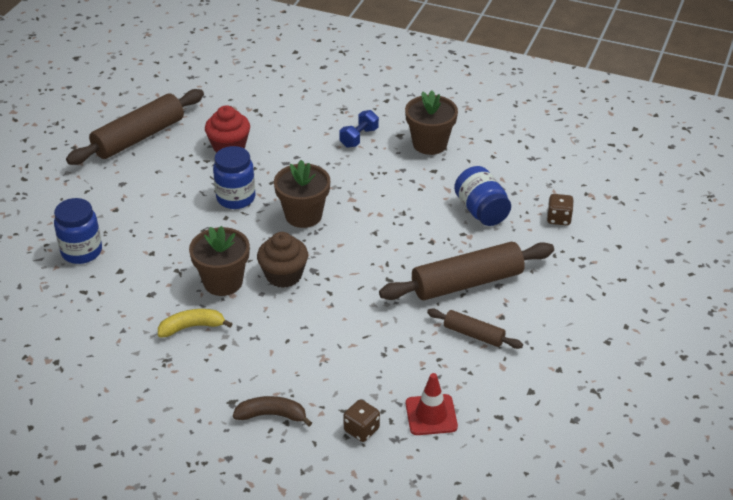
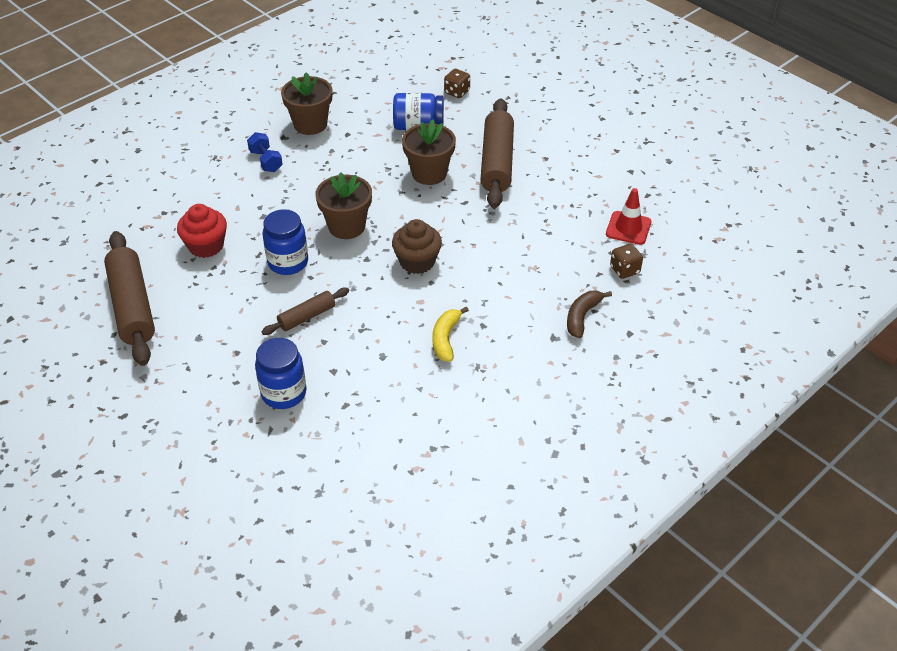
camera: 65 degrees left, 5 degrees up
(223, 282) = (399, 302): brown flower pot -> brown flower pot (429, 173)
(473, 334) = (556, 178): brown rolling pin -> brown rolling pin (307, 317)

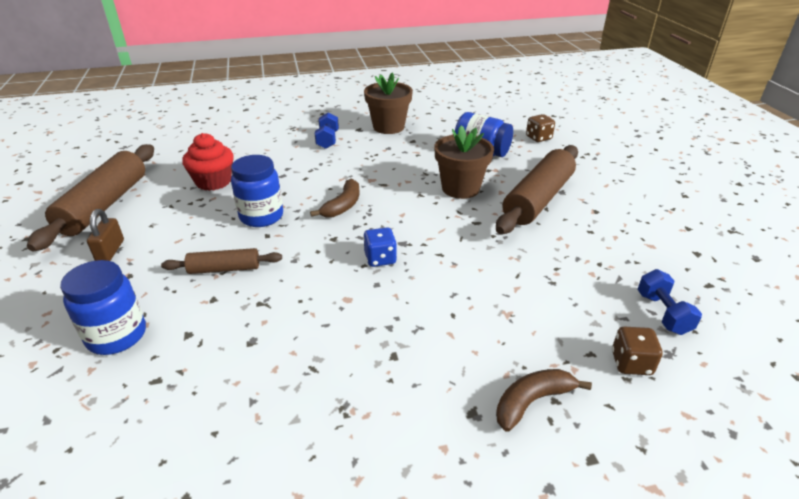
camera: 30 degrees right, 10 degrees down
(194, 341) = (110, 251): none -> brown padlock
(346, 226) = (343, 206): brown flower pot -> brown banana
(417, 261) = (380, 259): brown cupcake -> blue dice
(445, 339) = (337, 353): yellow banana -> none
(628, 228) = (663, 313): red traffic cone -> blue dumbbell

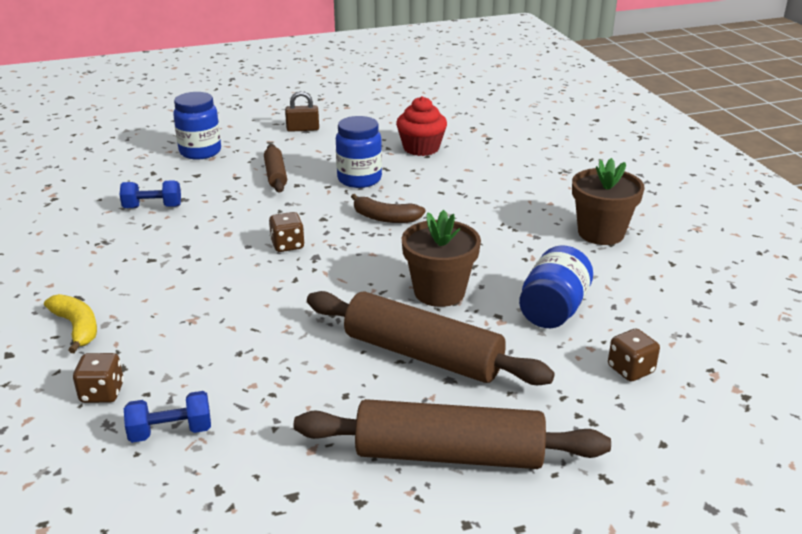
camera: 85 degrees right, 5 degrees down
(105, 205) = (370, 113): brown rolling pin -> brown rolling pin (449, 454)
(327, 140) = (540, 195): blue dumbbell -> blue dumbbell (153, 207)
(380, 259) = (287, 245): blue dice -> brown dice
(532, 401) = (77, 327): brown banana -> yellow banana

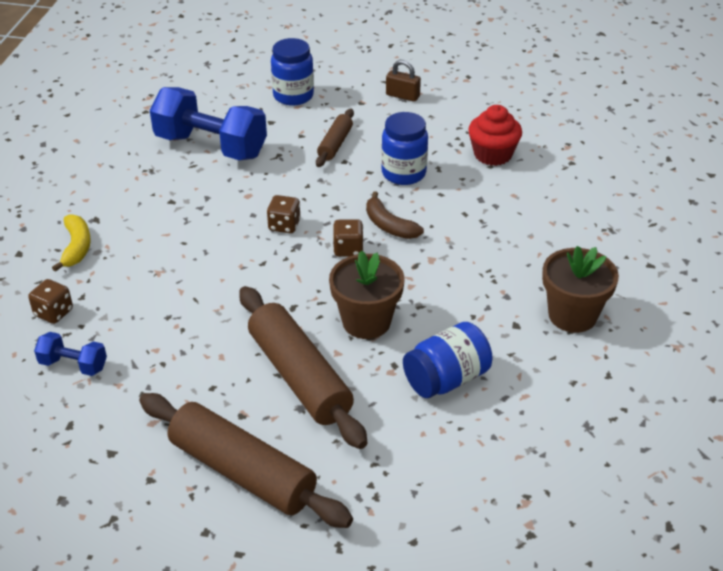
camera: 30 degrees right, 10 degrees up
(153, 207) = (211, 146): blue dumbbell -> blue dumbbell, size x2.10
(630, 370) = (455, 465): brown dice -> brown dice (348, 249)

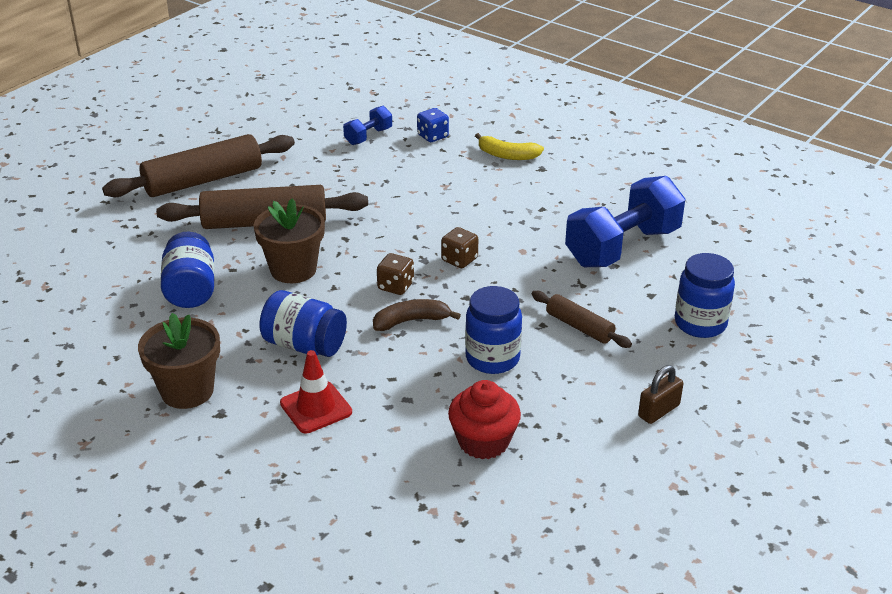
camera: 115 degrees right, 5 degrees down
(54, 313) = (432, 136): brown dice -> blue dice
(464, 272) = (304, 345): none -> blue jar
(528, 239) = (316, 408): none -> red traffic cone

